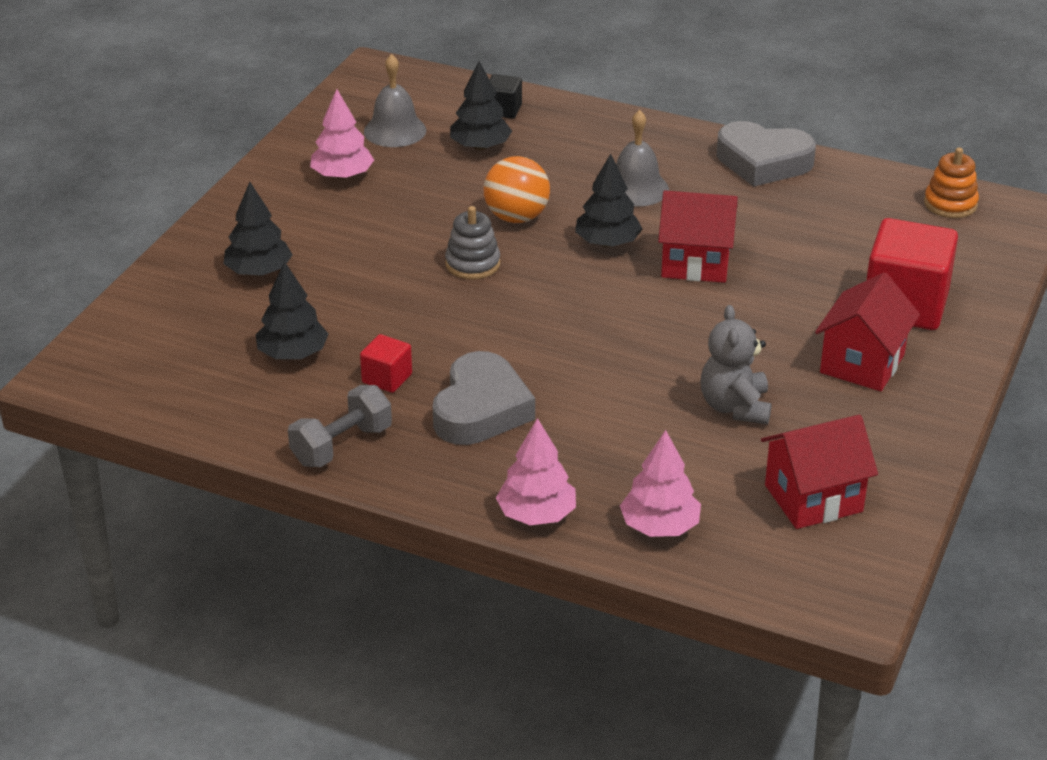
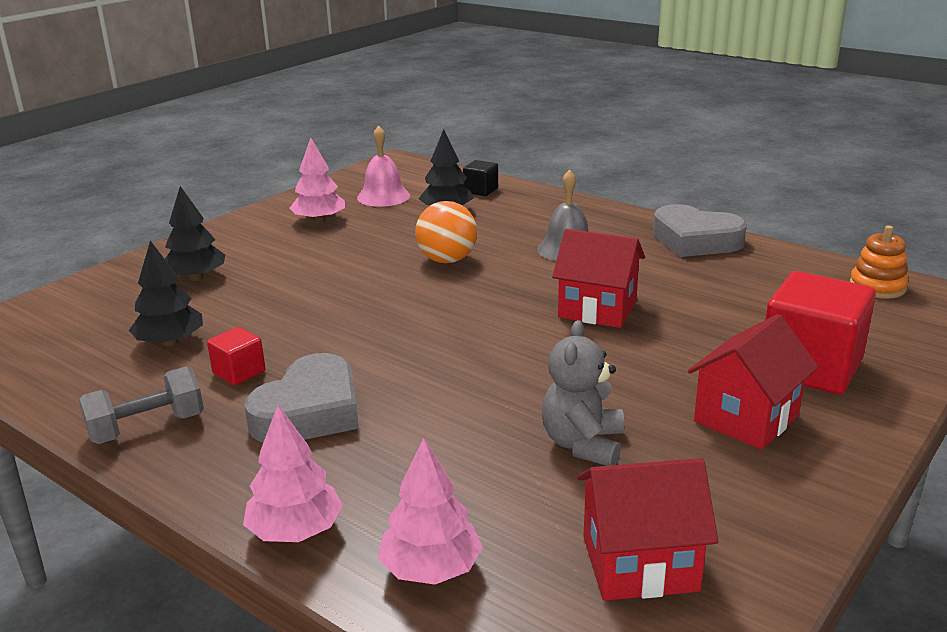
camera: 15 degrees right, 10 degrees down
(395, 130) = (383, 196): grey bell -> pink bell
(472, 264) = (385, 290): grey stacking toy -> none
(607, 243) = (519, 286): black tree -> none

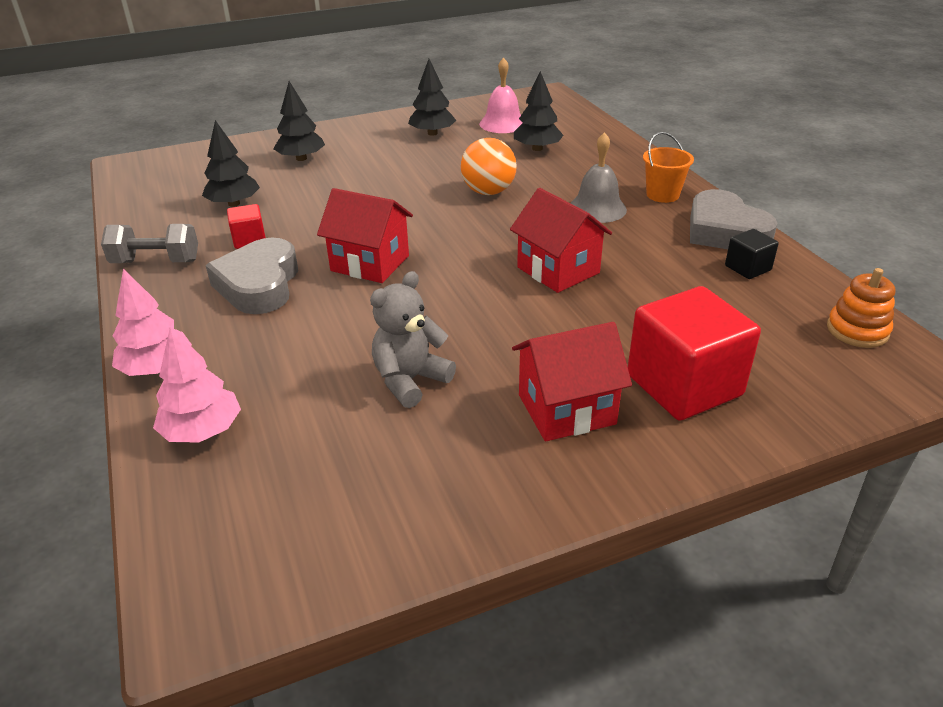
camera: 30 degrees right, 10 degrees up
(309, 411) = (259, 284): grey heart -> grey heart turned 120 degrees clockwise
(319, 221) = (432, 133): pink tree -> black tree
(481, 190) = (587, 136): black cube -> black cube (747, 268)
(609, 224) = (662, 195): none -> orange bucket
(640, 563) = (338, 491): red house -> red house (370, 263)

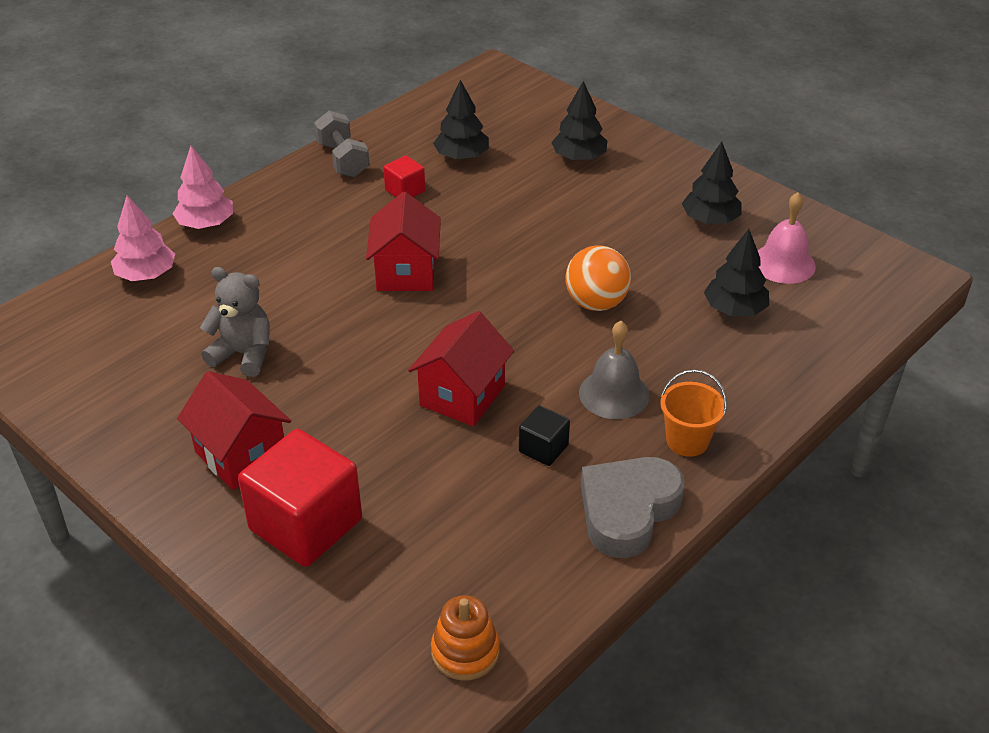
camera: 65 degrees right, 5 degrees up
(259, 284) = (338, 225): grey heart -> none
(747, 268) = (551, 543): black cube -> black cube (543, 448)

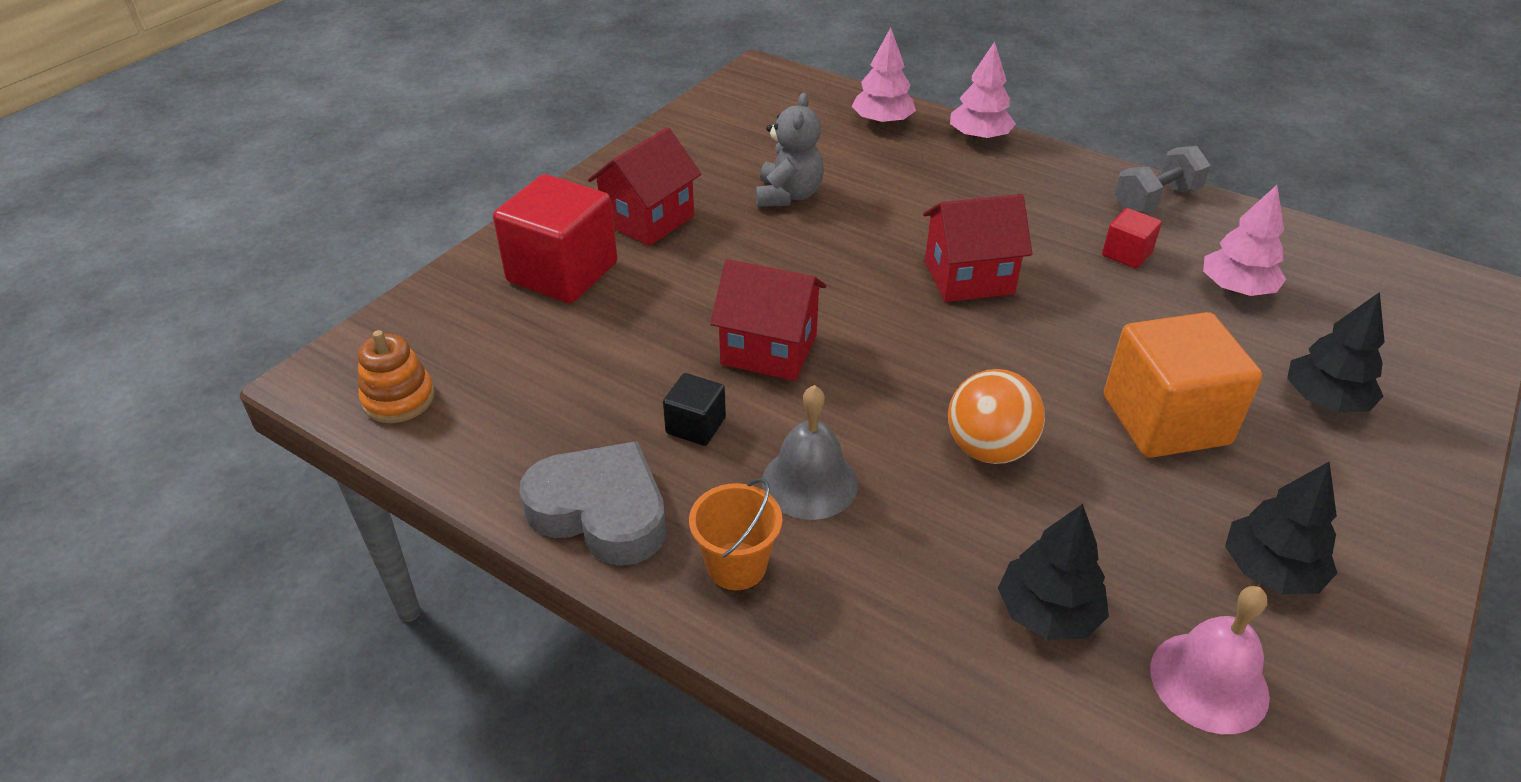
camera: 80 degrees right, 0 degrees up
(462, 156) = (1236, 289): black tree -> pink tree
(583, 222) = (1165, 420): none -> orange cube

